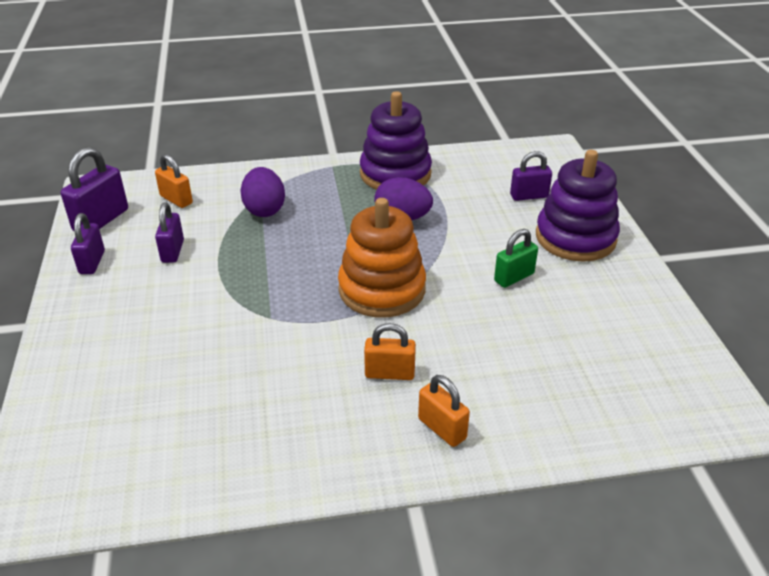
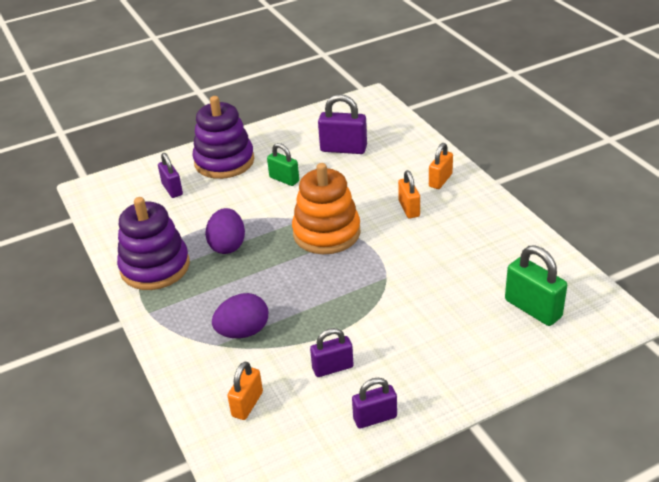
camera: 105 degrees left, 0 degrees up
(101, 220) = (306, 448): purple padlock -> purple padlock (343, 149)
(117, 427) = (533, 308): none -> green padlock

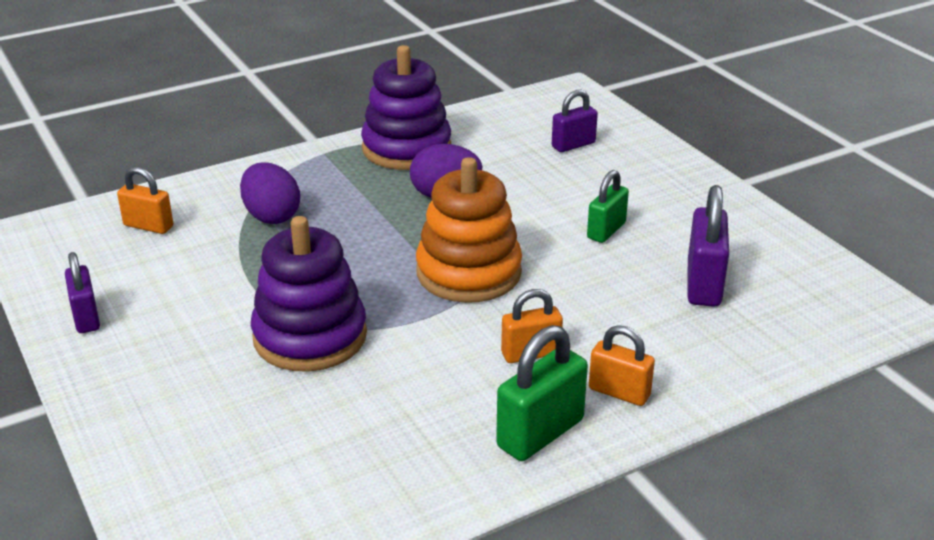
camera: 85 degrees right, 5 degrees down
(224, 161) = (647, 178): purple stacking toy -> purple stacking toy (310, 336)
(333, 368) = (185, 284): purple padlock -> none
(533, 308) = (250, 482): green padlock -> green padlock (540, 433)

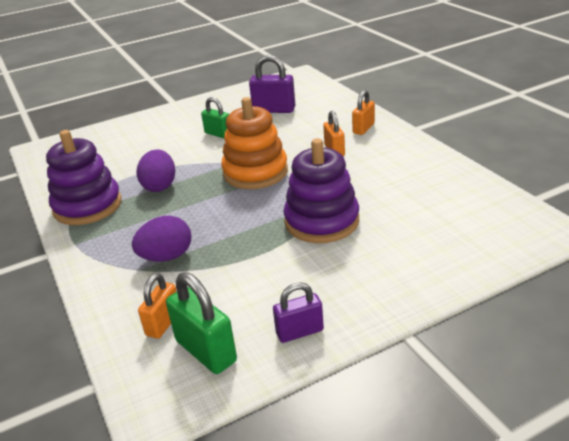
camera: 85 degrees left, 0 degrees up
(540, 433) = (398, 146): green padlock -> green padlock (206, 351)
(573, 145) = (114, 146): purple padlock -> none

